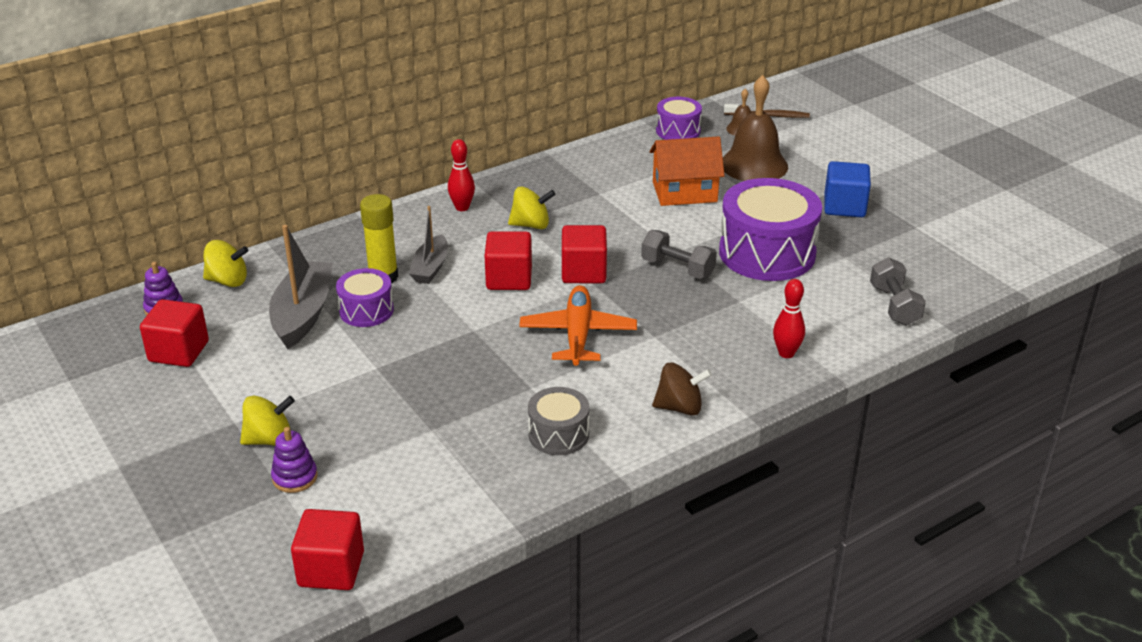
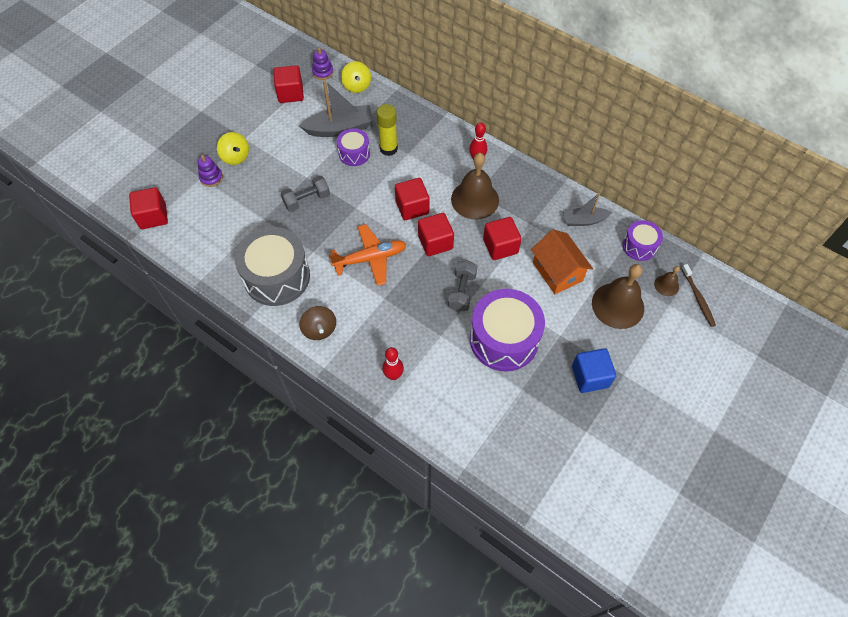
camera: 70 degrees right, 25 degrees up
(430, 268) = (406, 166): grey boat -> grey boat (584, 220)
(531, 225) = (475, 199): yellow spinning top -> brown bell
(558, 434) = (277, 277): grey drum -> grey drum, size x1.89
(621, 223) = (500, 246): none -> red cube
(894, 305) = (474, 432): grey dumbbell -> grey dumbbell (307, 200)

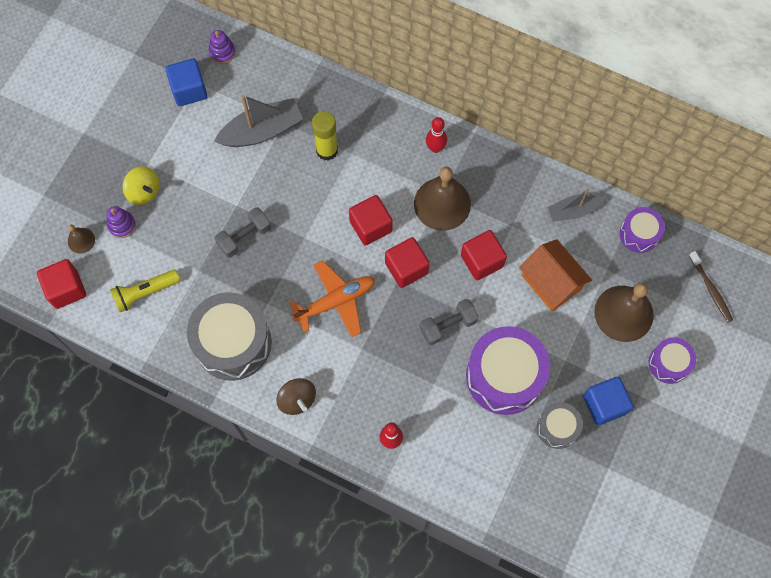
camera: 10 degrees left, 10 degrees up
(215, 229) = (145, 293): none -> yellow flashlight
(290, 93) = (189, 90): red cube -> blue cube
(354, 153) = (287, 164): purple drum -> purple drum (668, 363)
(357, 86) = (269, 66): yellow spinning top -> none
(462, 291) = (448, 326): grey dumbbell -> grey dumbbell turned 60 degrees clockwise
(544, 389) = (557, 428): none -> grey drum
(666, 285) = (674, 279): brown bell -> brown bell (81, 240)

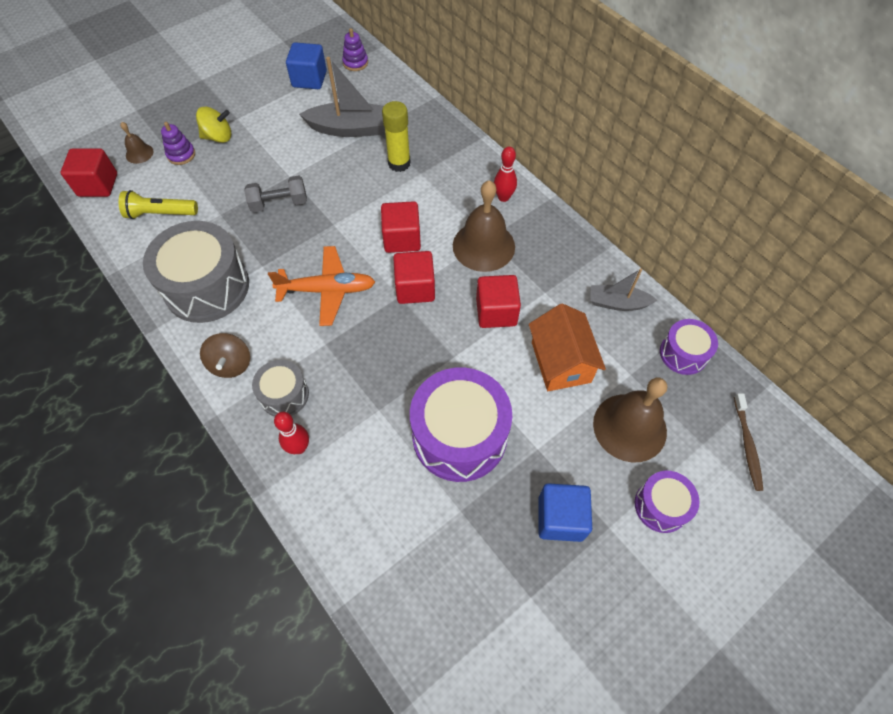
camera: 25 degrees right, 10 degrees down
(144, 191) = (218, 137): yellow spinning top -> yellow spinning top turned 75 degrees counterclockwise
(448, 326) = (426, 359): grey dumbbell -> none
(557, 428) = (491, 519): grey drum -> grey drum (284, 395)

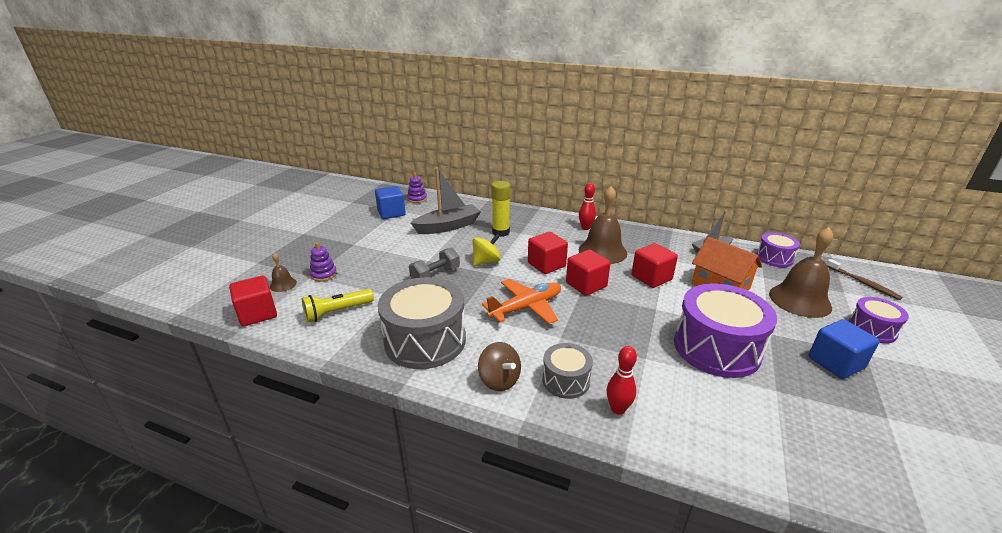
camera: 30 degrees left, 30 degrees down
(218, 137) = (347, 257): yellow spinning top -> yellow spinning top (486, 261)

